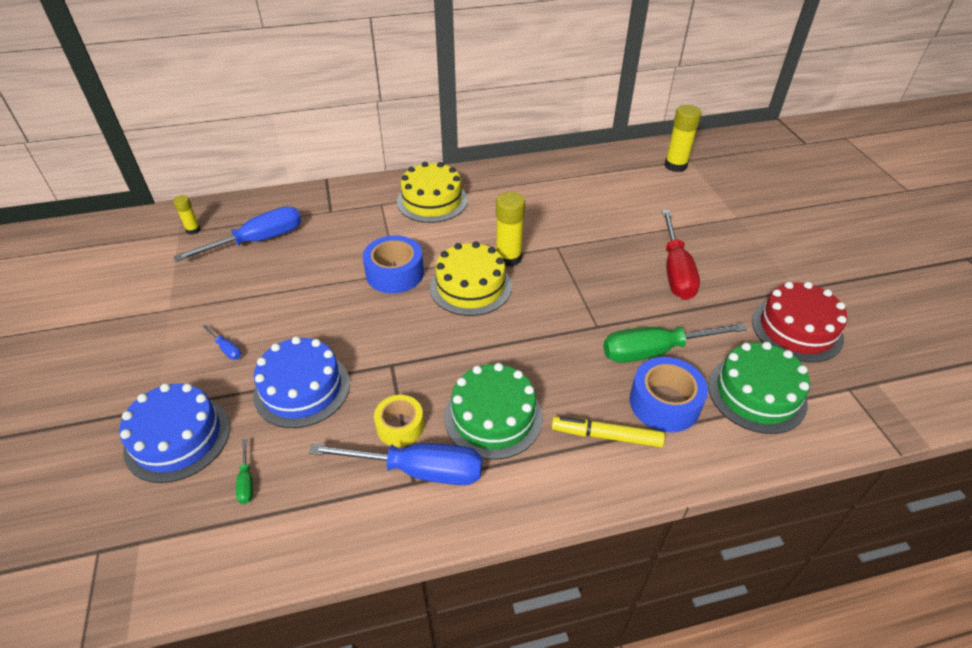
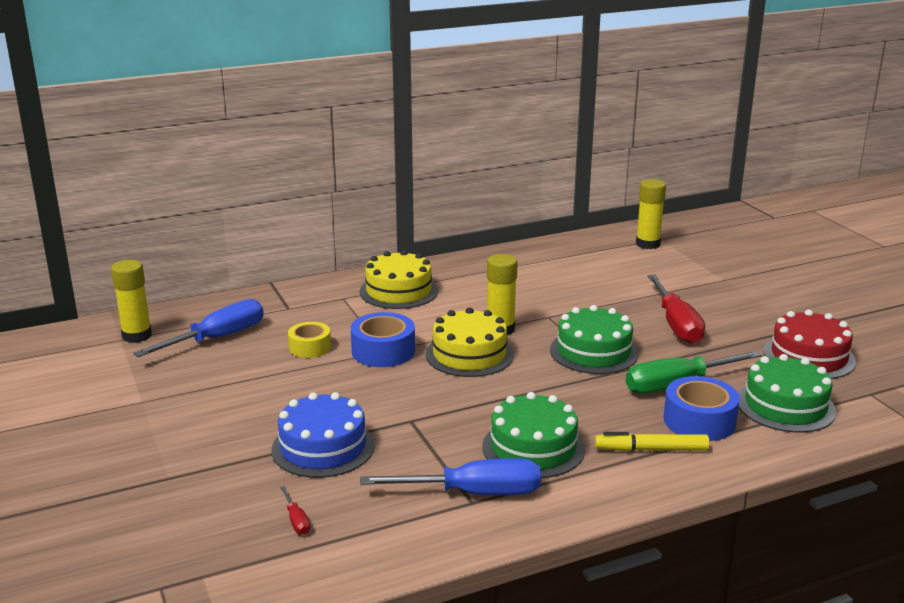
camera: 10 degrees left, 20 degrees down
(177, 438) = (204, 497): blue cake -> none
(193, 230) = (137, 336): yellow glue stick -> yellow glue stick, size x1.81
(226, 349) = (224, 425): blue screwdriver -> none
(246, 481) = (296, 520): green screwdriver -> red screwdriver
(400, 426) = (440, 464): yellow tape -> yellow tape (310, 347)
(587, 297) = (594, 351): none -> green cake

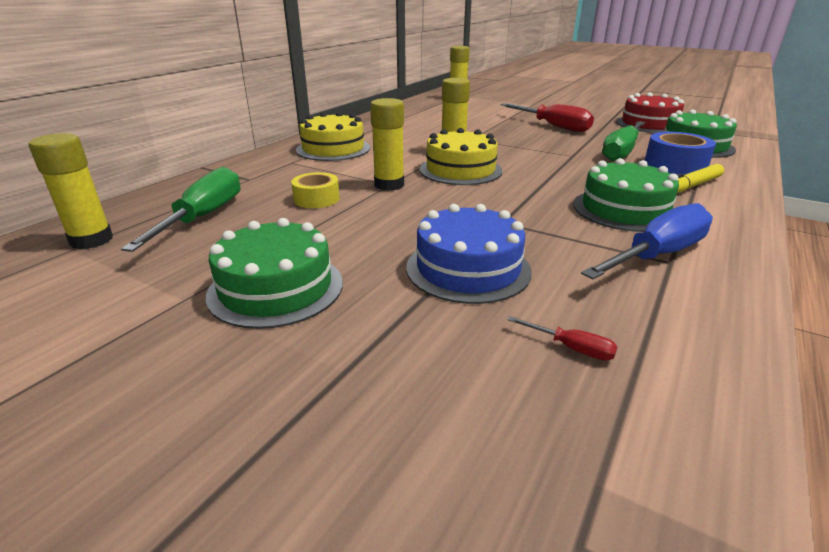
camera: 35 degrees left, 5 degrees up
(217, 338) = (203, 217): blue screwdriver -> green screwdriver
(383, 351) = (389, 185): blue tape -> yellow glue stick
(594, 351) = (538, 148): green cake -> green cake (276, 288)

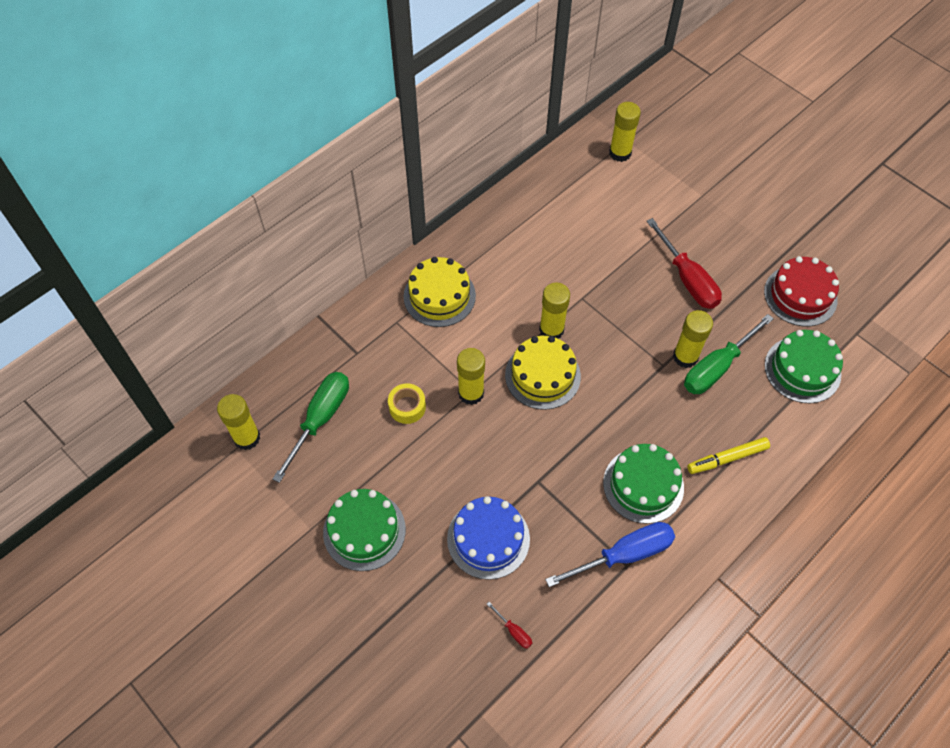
camera: 15 degrees right, 30 degrees up
(588, 151) = (685, 357): none -> yellow glue stick
(675, 165) = (748, 410): blue tape -> none

